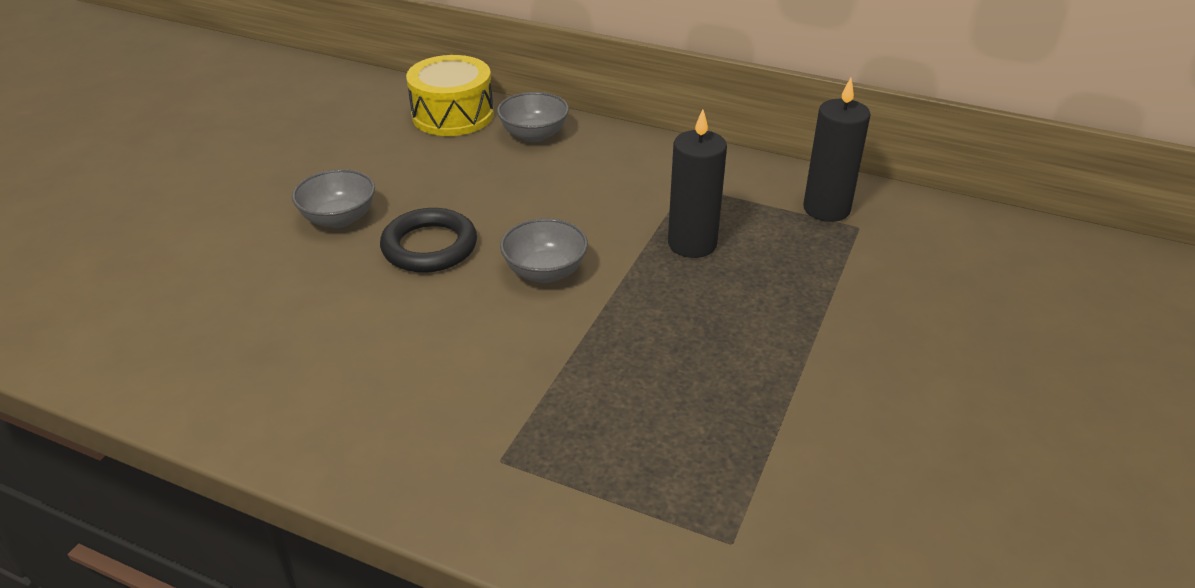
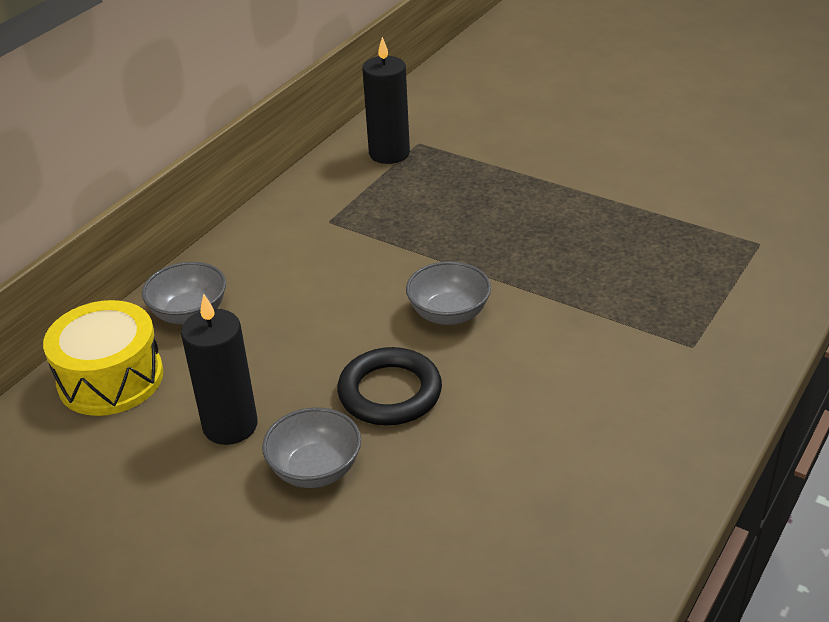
camera: 80 degrees left, 0 degrees up
(692, 244) = (423, 226): black candle -> black candle (230, 425)

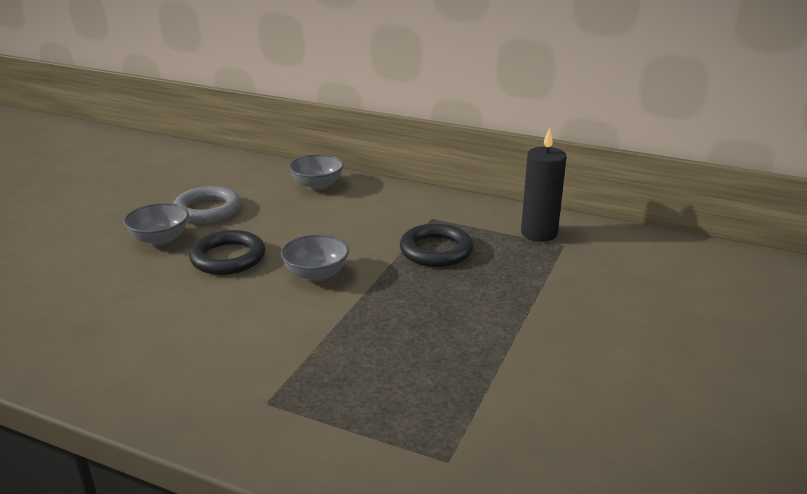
camera: 80 degrees right, 10 degrees down
(110, 378) = (256, 173): yellow drum -> none
(230, 425) = (207, 210): black candle -> grey ring
(411, 223) = (436, 250): none -> black ring

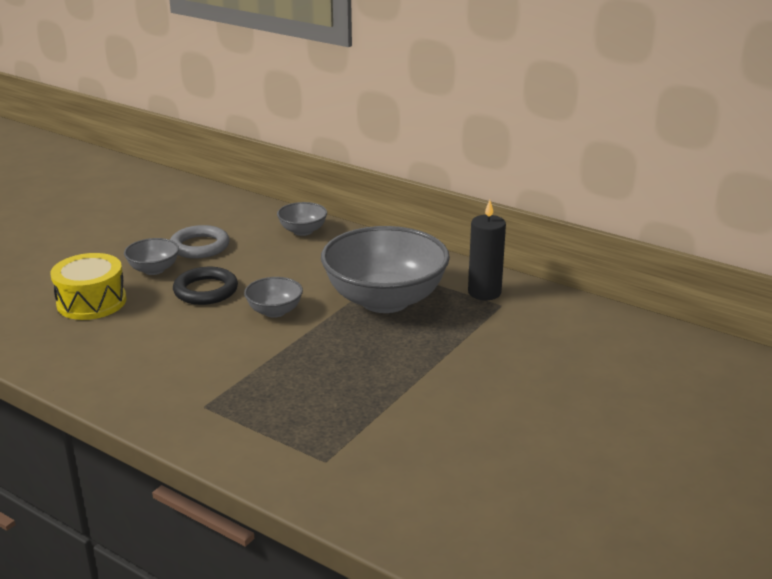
camera: 10 degrees right, 0 degrees up
(92, 283) = (91, 302): none -> yellow drum
(436, 250) = (385, 300): black ring -> grey bowl

